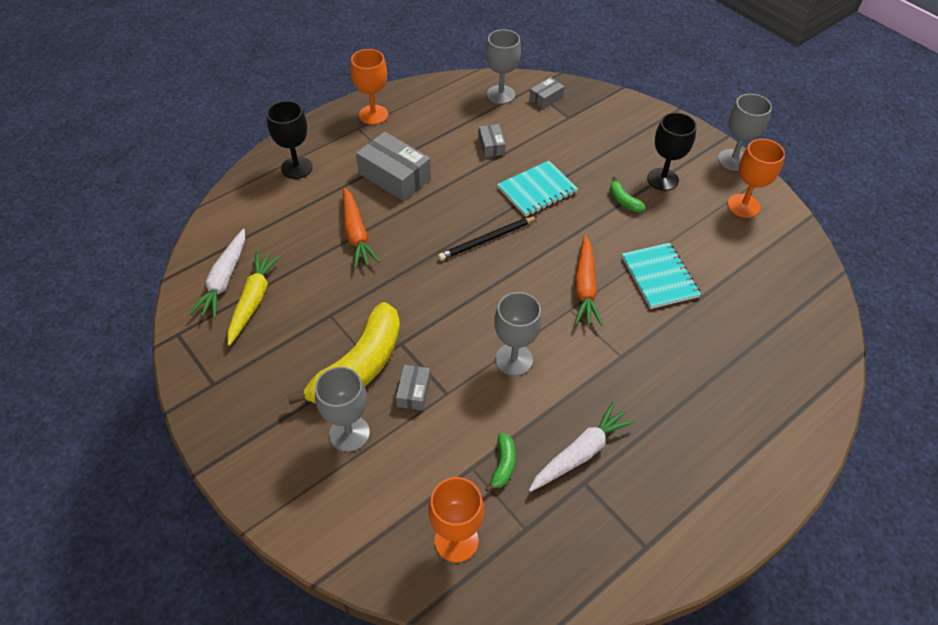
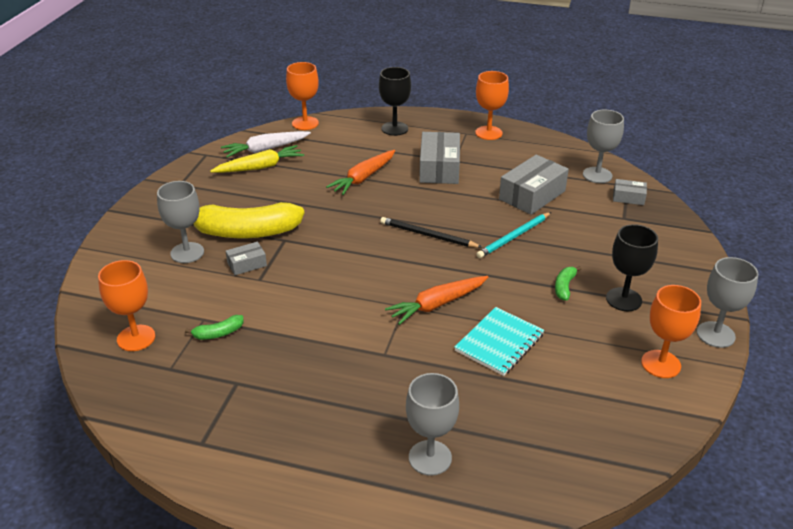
camera: 55 degrees right, 15 degrees down
(210, 224) = (305, 123): none -> orange goblet
(491, 146) = (532, 195): grey box -> grey box, size x1.93
(514, 359) = (322, 298): grey goblet -> grey goblet (430, 458)
(537, 190) = (514, 237): turquoise notebook -> turquoise pencil
(580, 453) = (263, 369): white carrot -> none

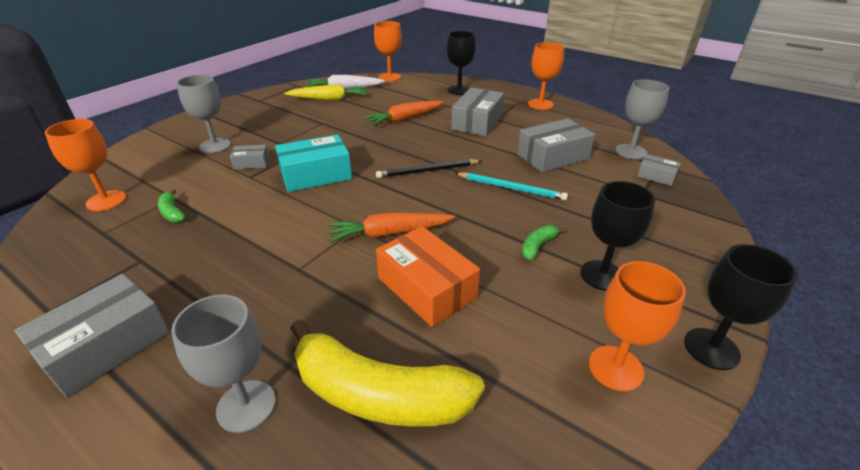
camera: 20 degrees right, 0 degrees up
(218, 333) = (172, 212): green banana -> green banana turned 60 degrees clockwise
(246, 232) = (274, 140): yellow banana -> yellow banana (378, 394)
(282, 452) = (106, 346): none -> grey box
(324, 263) = (316, 175): none -> turquoise box
(428, 235) = (427, 171): black pencil -> black pencil turned 60 degrees counterclockwise
(499, 343) = (427, 288): turquoise notebook -> orange box
(514, 237) = (511, 188): turquoise pencil -> turquoise pencil turned 135 degrees counterclockwise
(715, 334) = (711, 348): grey goblet -> black goblet

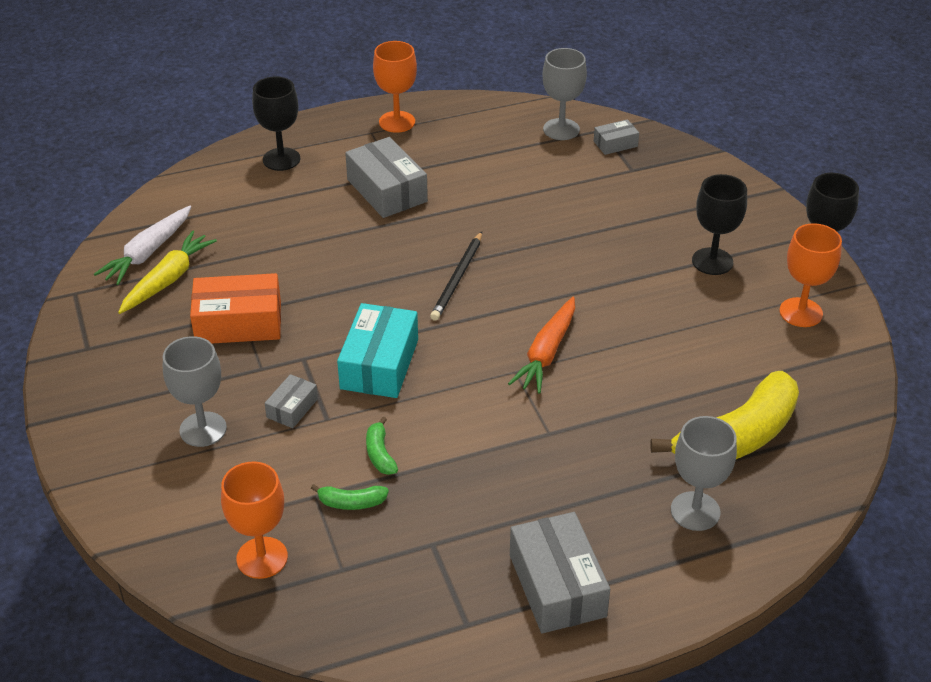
camera: 55 degrees left, 5 degrees up
(389, 77) = (160, 196): orange goblet -> none
(405, 119) = (312, 240): orange carrot -> none
(427, 288) = (645, 364): orange box -> orange box (238, 322)
(511, 188) = (547, 240): turquoise pencil -> none
(538, 246) = (648, 274): green banana -> green banana (380, 454)
(552, 156) = (518, 182): grey box -> none

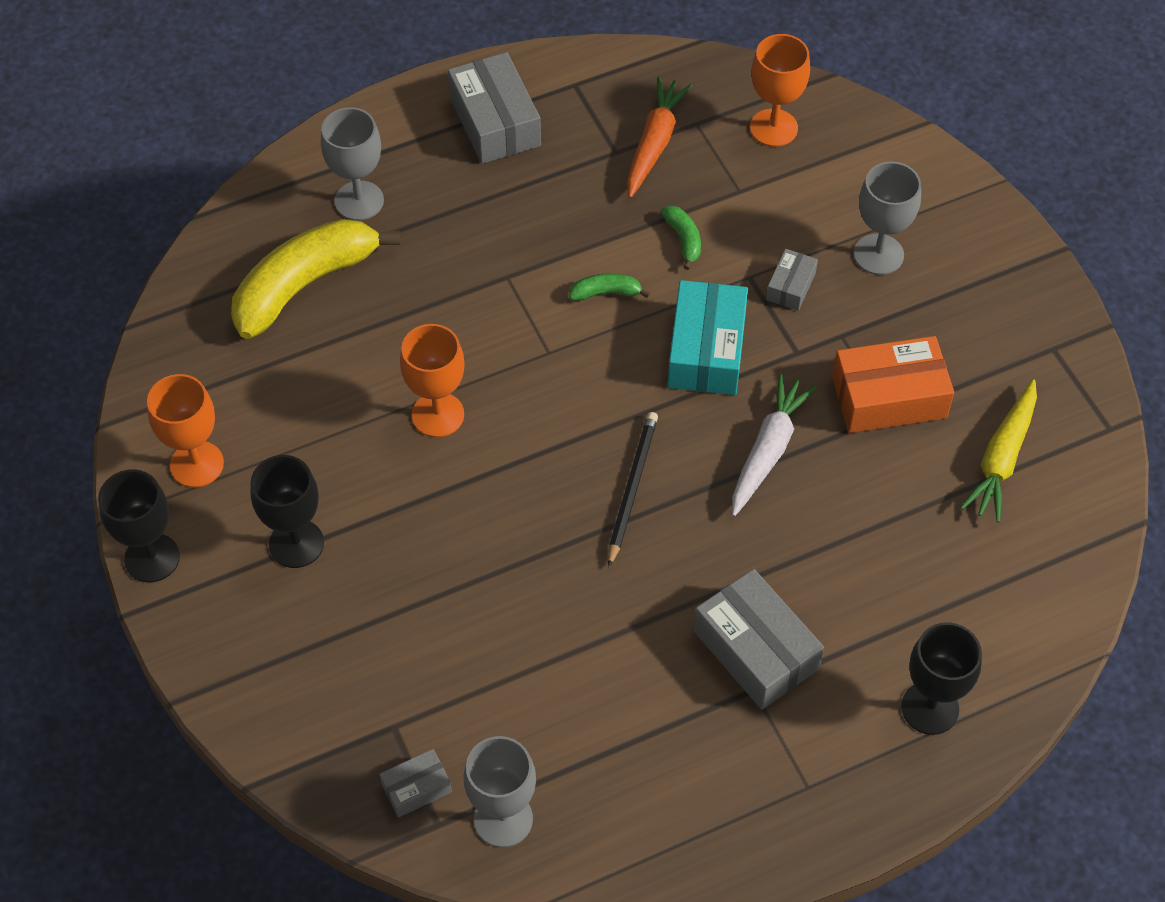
camera: 175 degrees right, 15 degrees up
(147, 253) = (1048, 502): white carrot -> white carrot (768, 450)
(351, 503) = (702, 186): green banana -> green banana (606, 293)
(397, 122) = (771, 817): orange goblet -> orange goblet (438, 415)
(546, 353) = (513, 380): orange carrot -> orange carrot (654, 143)

